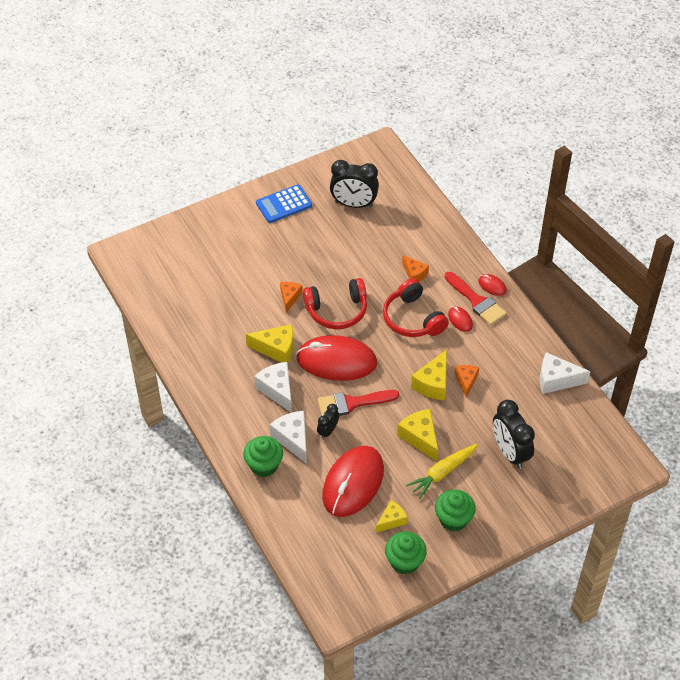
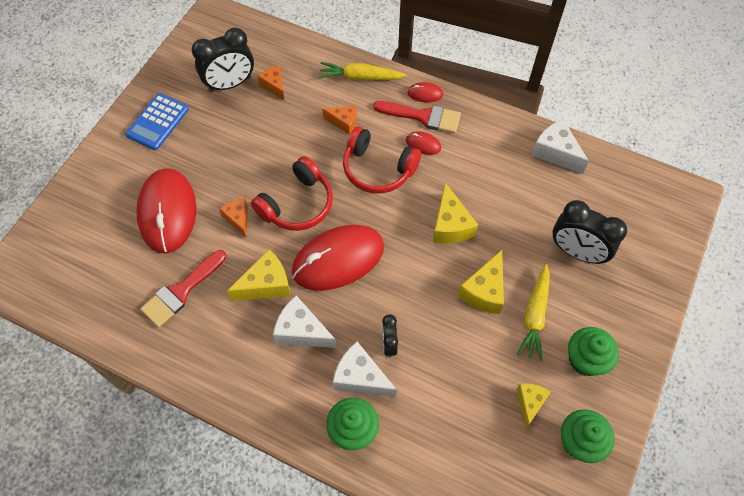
camera: 35 degrees left, 10 degrees up
(352, 403) = (389, 296): red brush -> red brush (181, 291)
(353, 483) = (459, 386): red mouse -> red mouse (167, 212)
(420, 438) = (484, 291): yellow cheese -> yellow cheese turned 90 degrees counterclockwise
(453, 249) = (360, 77): none -> yellow carrot
(466, 381) = (478, 203): orange cheese -> orange cheese (274, 86)
(556, 380) = (555, 152): white cheese -> white cheese turned 75 degrees clockwise

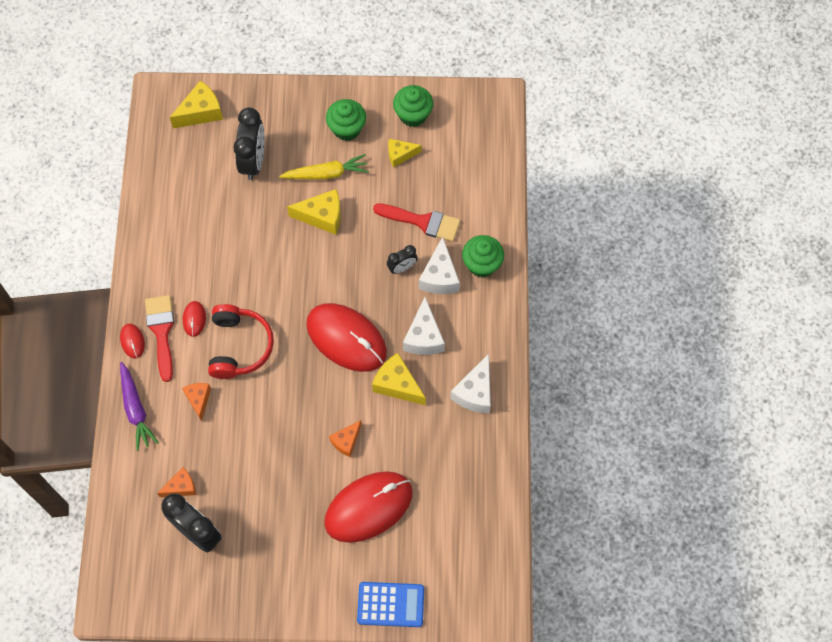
camera: 115 degrees left, 5 degrees up
(157, 122) = (275, 577): blue calculator -> blue calculator (390, 604)
(181, 291) = (437, 450): red brush -> red brush (423, 222)
(274, 86) = (181, 487): orange cheese -> orange cheese turned 150 degrees counterclockwise
(297, 204) = (308, 398): red headphones -> none
(360, 77) = (136, 409): yellow carrot -> purple carrot
(450, 225) = (271, 264): yellow cheese -> yellow cheese (201, 112)
(555, 152) = (156, 207): white cheese -> white cheese (475, 392)

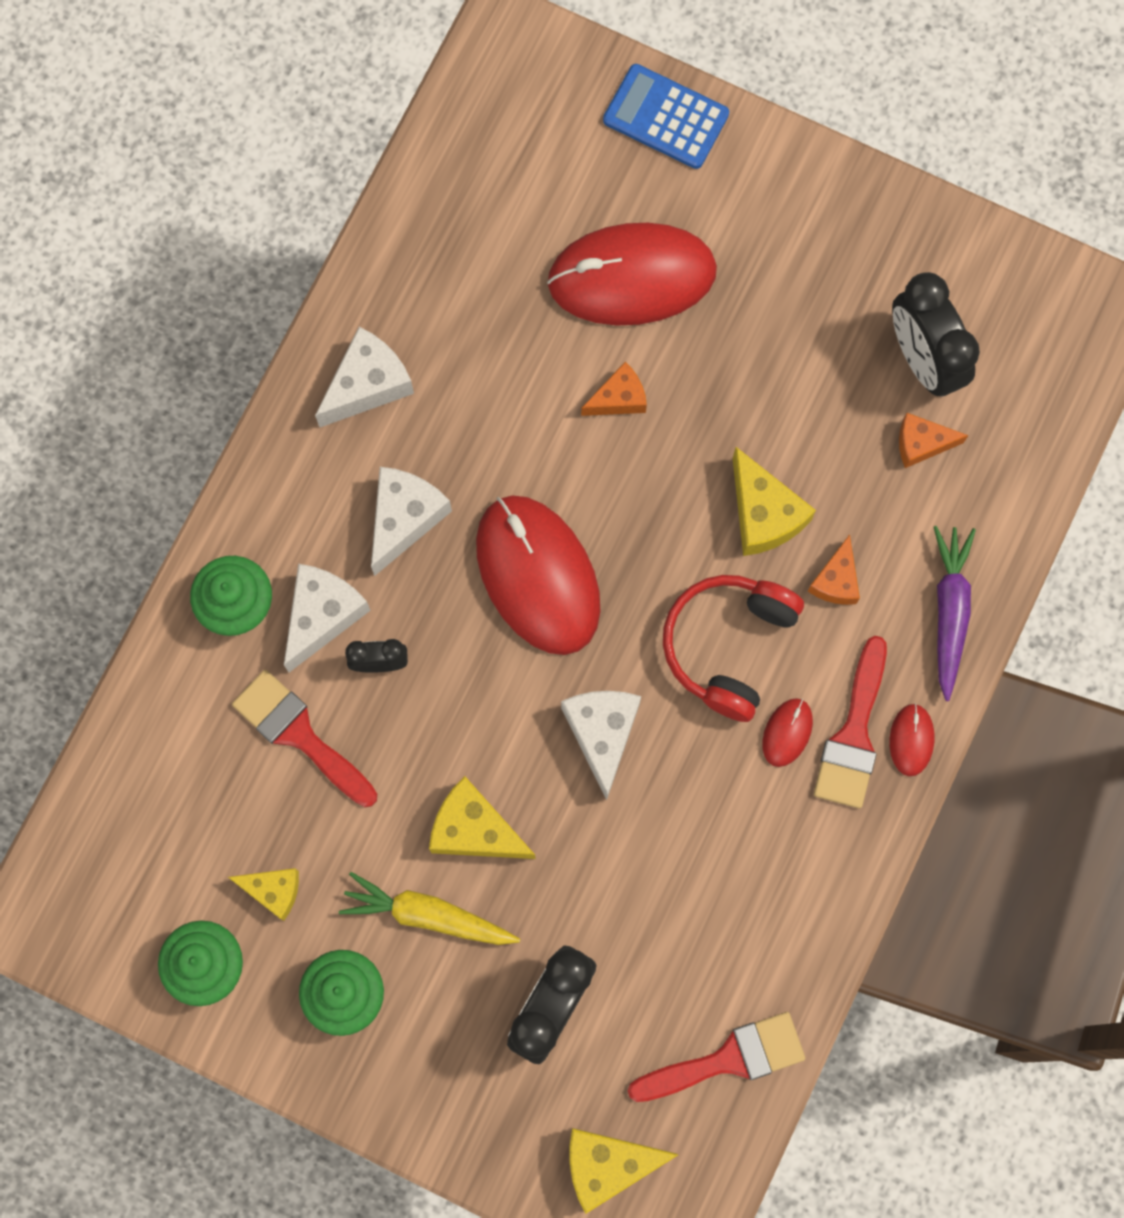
camera: 155 degrees left, 10 degrees up
(165, 173) = (728, 1059): none -> red brush
(282, 281) = (602, 734): none -> white cheese
(397, 384) = (490, 456): yellow cheese -> yellow cheese (763, 514)

